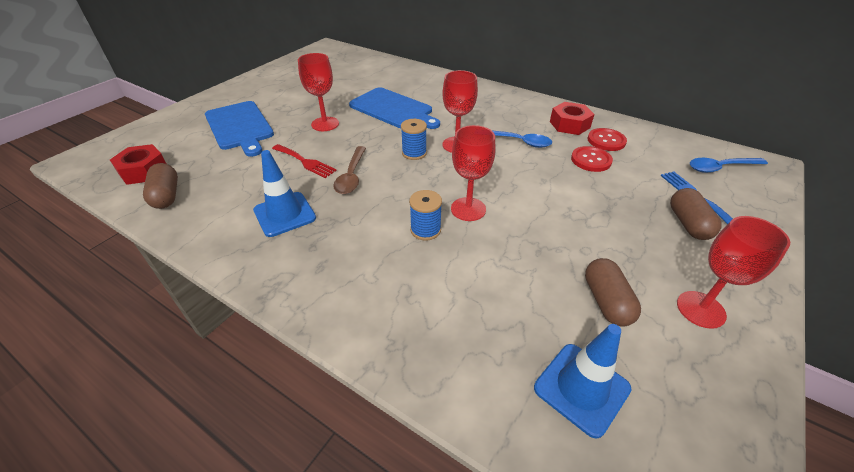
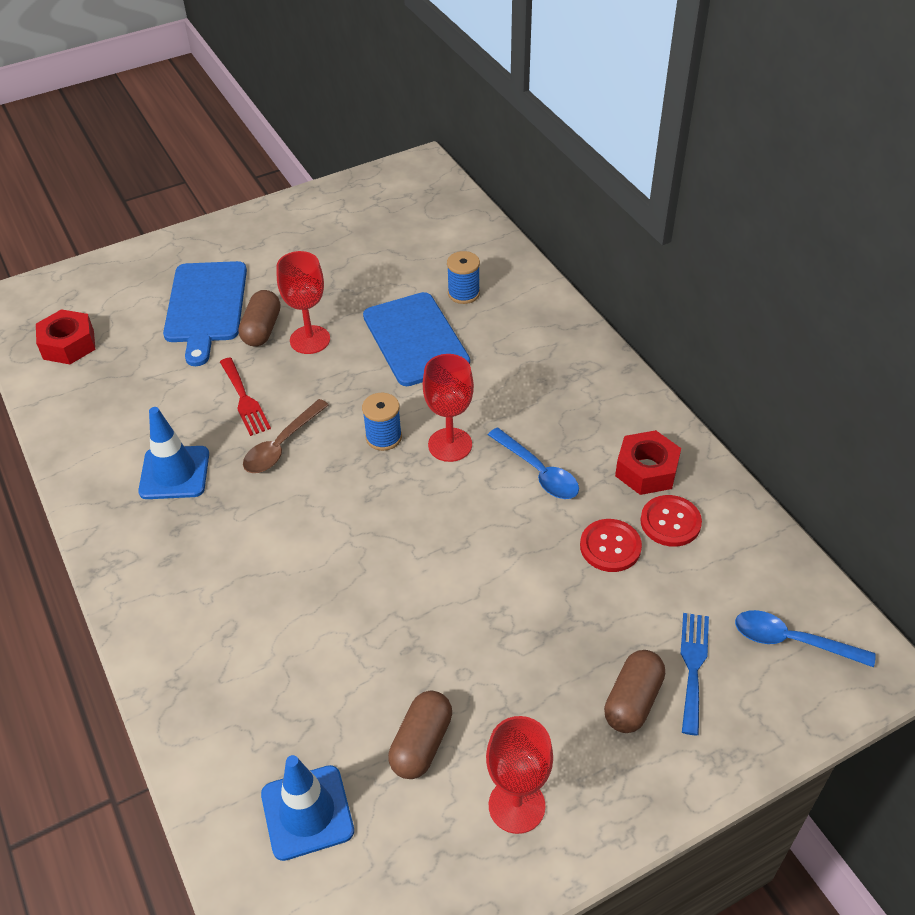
camera: 30 degrees right, 5 degrees up
(167, 195) = (74, 394): brown capsule -> brown capsule (262, 329)
(425, 230) = (306, 562): blue spool -> blue spool (463, 293)
(468, 209) = (377, 555): red goblet -> none

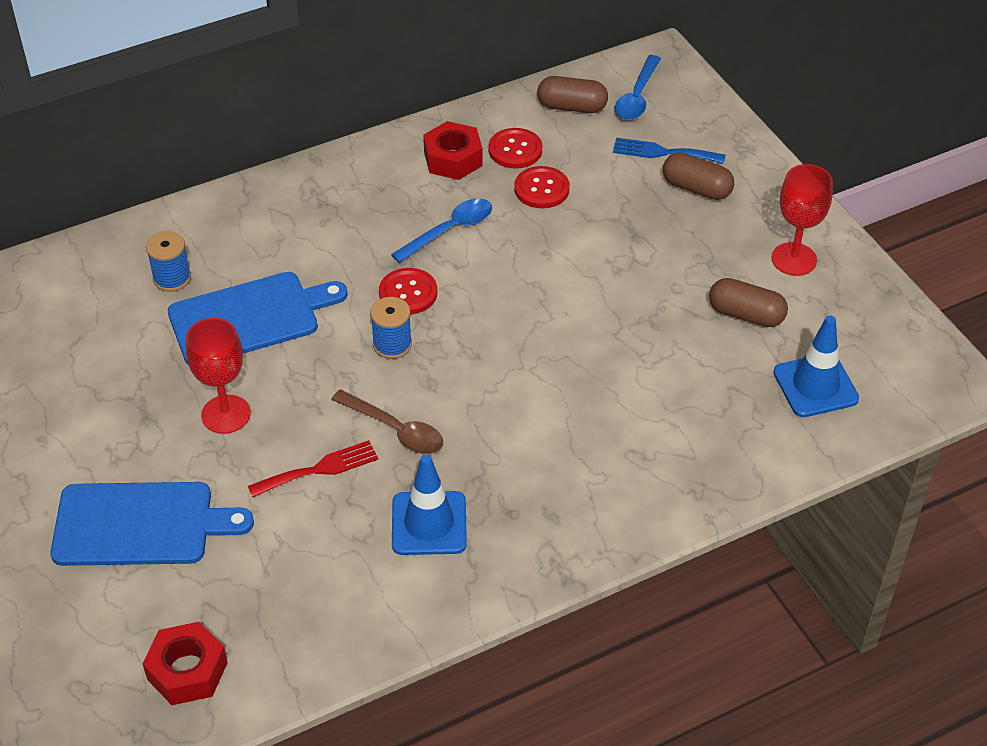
camera: 90 degrees left, 0 degrees up
(262, 329) = (198, 462): brown capsule -> brown capsule (572, 107)
(450, 445) = (408, 293): red goblet -> red button

